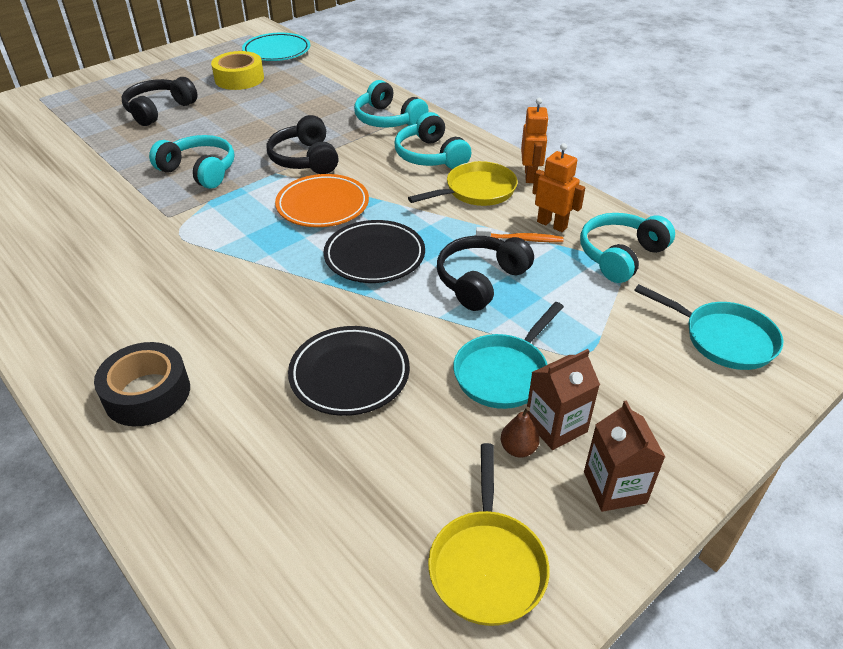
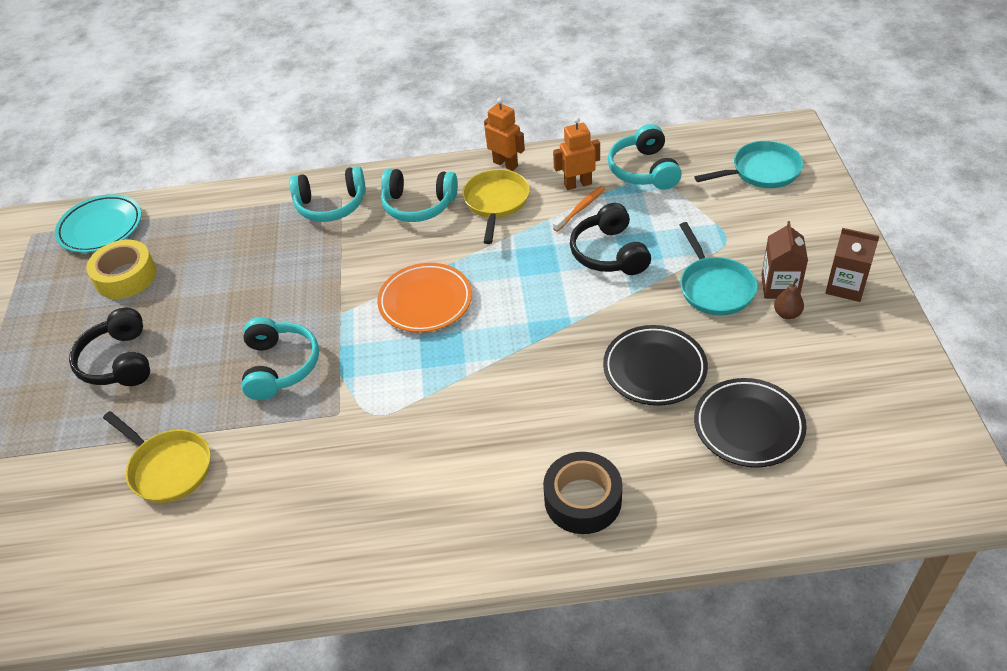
camera: 50 degrees left, 5 degrees up
(199, 171) = (280, 366): turquoise headphones -> turquoise headphones turned 105 degrees clockwise
(305, 159) = (338, 285): black headphones -> none
(374, 256) = (527, 298): black plate -> black plate (748, 426)
(487, 564) = (866, 372): yellow pan -> yellow pan (168, 468)

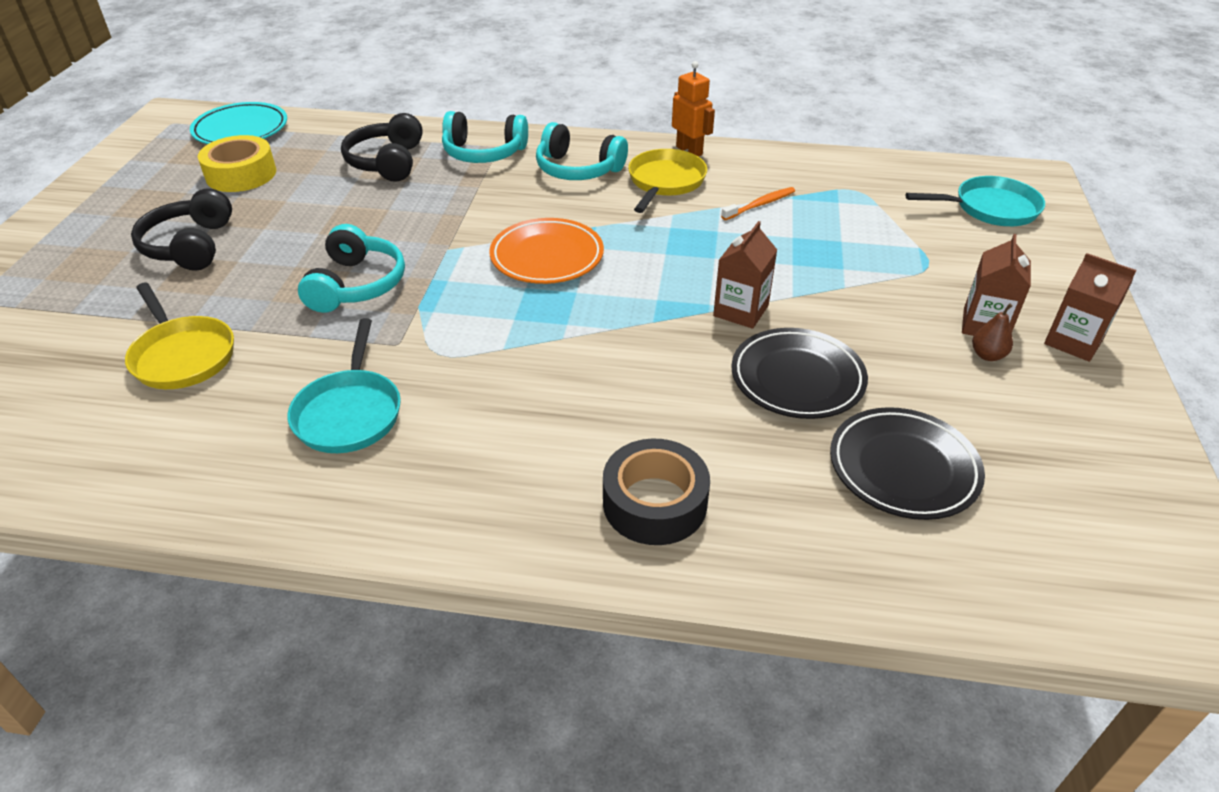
camera: 10 degrees right, 5 degrees down
(577, 184) = (765, 182): orange robot -> none
(595, 317) = (741, 311): none -> brown carton
(609, 253) = (779, 252): black headphones -> black headphones (387, 162)
(644, 170) = (847, 183): turquoise headphones -> none
(714, 287) = (900, 310): turquoise pan -> turquoise pan (349, 413)

